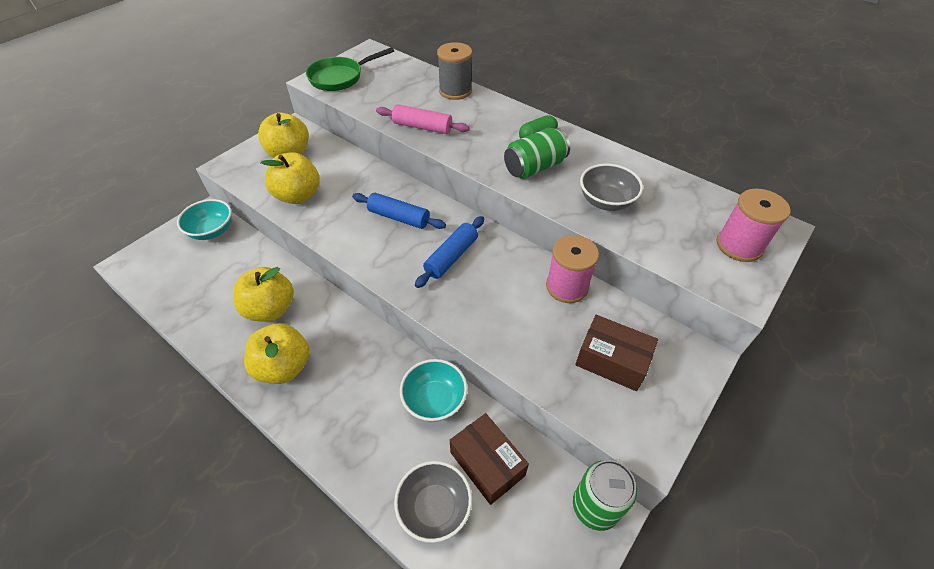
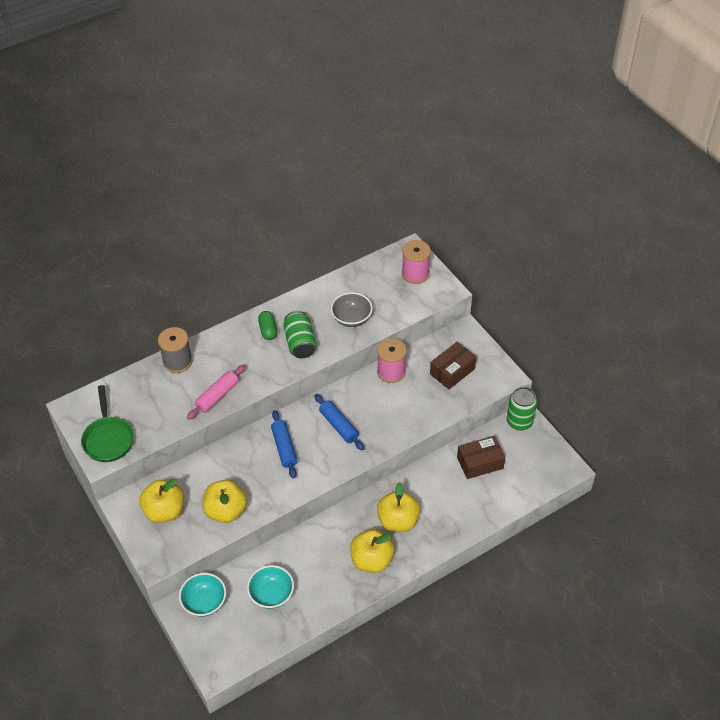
camera: 70 degrees left, 0 degrees up
(271, 309) = (315, 564): yellow apple -> yellow apple (398, 521)
(399, 217) = (284, 448): blue rolling pin -> blue rolling pin turned 60 degrees counterclockwise
(434, 400) = (430, 478): turquoise bowl -> turquoise bowl (271, 594)
(434, 508) = (496, 495): grey bowl -> none

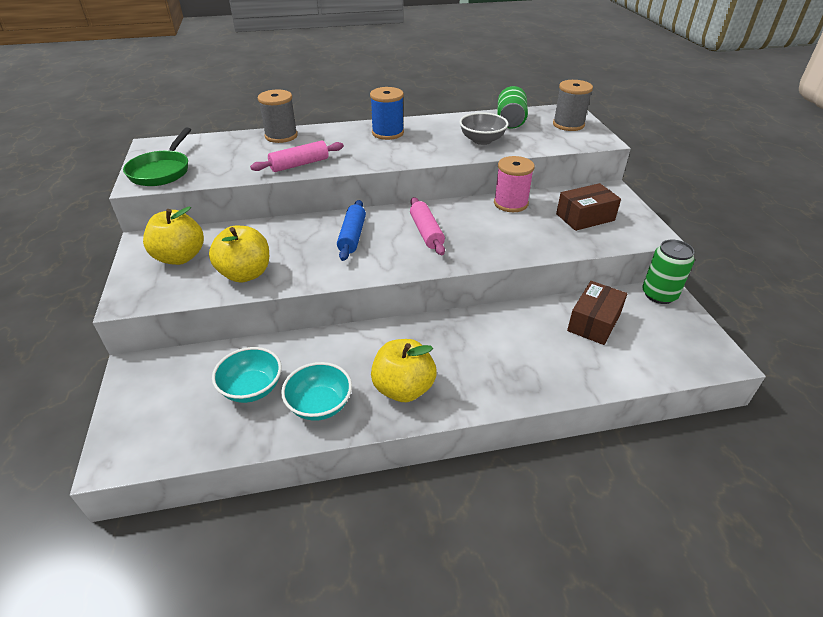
camera: 20 degrees right, 10 degrees down
(204, 602) = (167, 371): turquoise bowl -> turquoise bowl (319, 405)
(268, 330) = (387, 133): green capsule -> blue spool
(300, 343) = (415, 146): green can -> green can (510, 121)
(339, 426) = (426, 232): blue rolling pin -> pink rolling pin
(398, 521) = (459, 354): yellow apple -> none
(415, 274) = (568, 125): pink spool -> grey spool
(480, 463) = (594, 322): brown box -> brown box turned 60 degrees counterclockwise

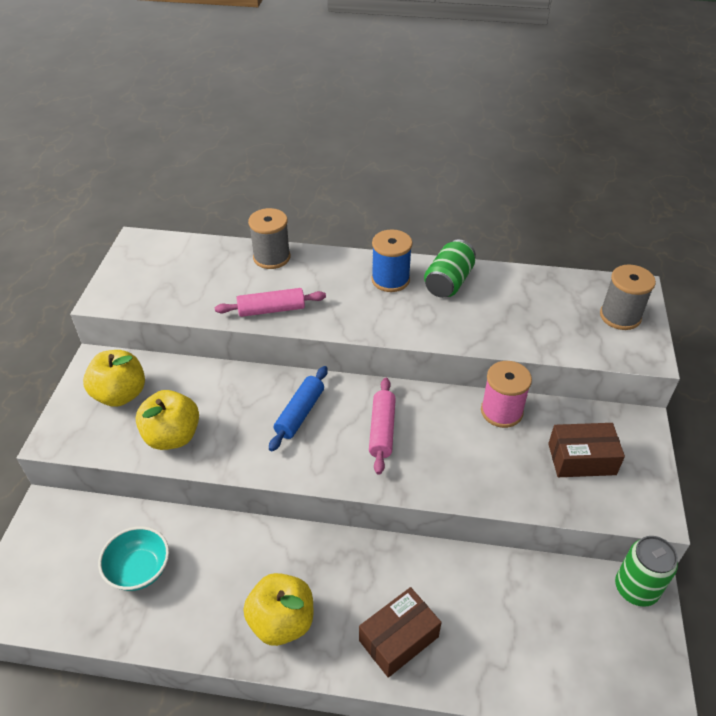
camera: 20 degrees right, 5 degrees up
(162, 171) = (132, 285): green pan -> none
(319, 405) = (193, 613): turquoise bowl -> none
(482, 140) = (495, 319): grey bowl -> none
(510, 121) = (549, 291): green can -> green can (448, 282)
(594, 322) = (532, 603): brown box -> brown box (399, 639)

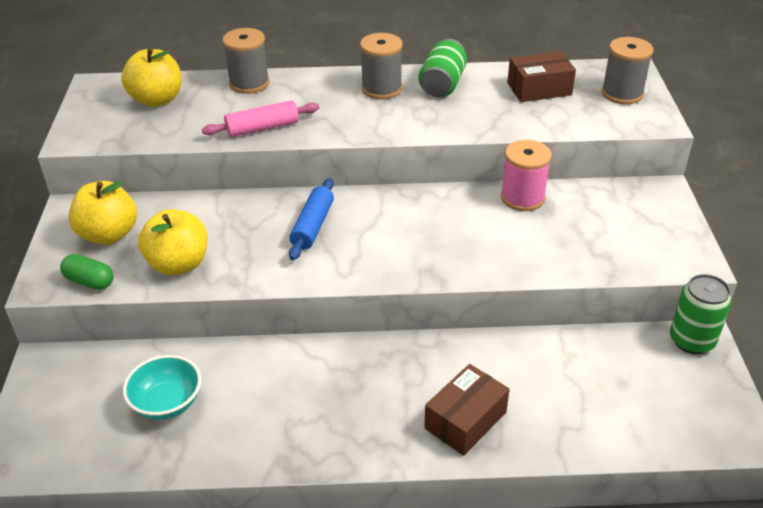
camera: 10 degrees left, 5 degrees down
(93, 442) = (90, 281): none -> green capsule
(282, 621) = (337, 425): yellow apple -> yellow apple (157, 100)
(382, 430) = (404, 229): pink rolling pin -> none
(390, 280) = (381, 89): blue spool -> grey spool
(581, 459) = (613, 227): brown box -> brown box (539, 89)

